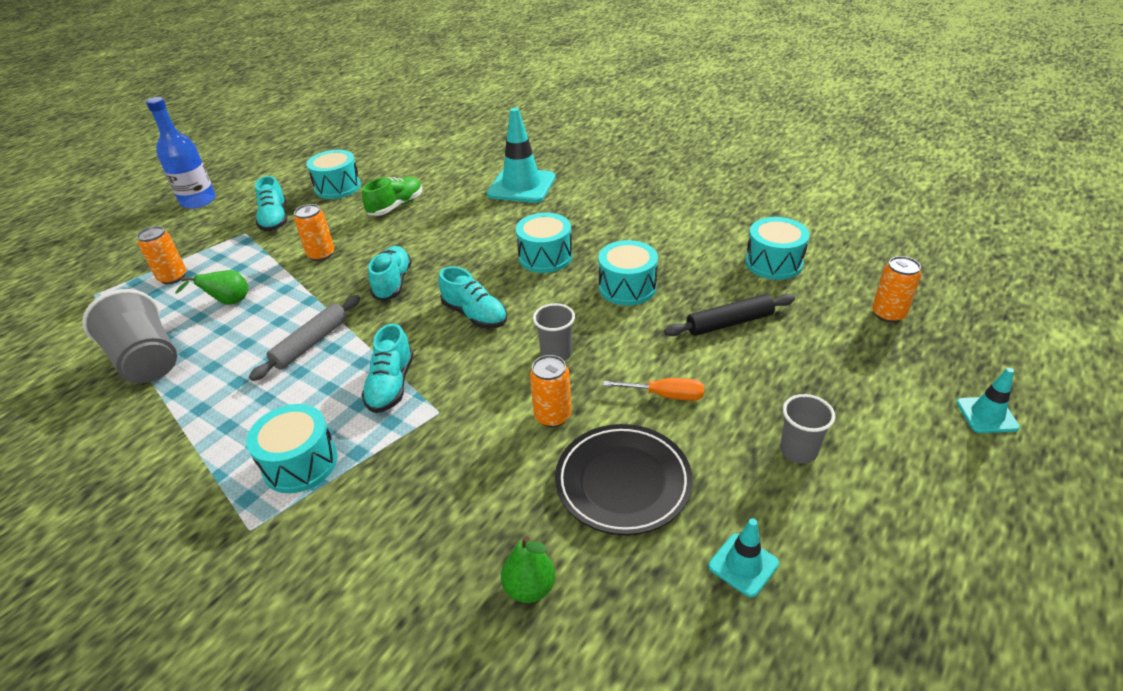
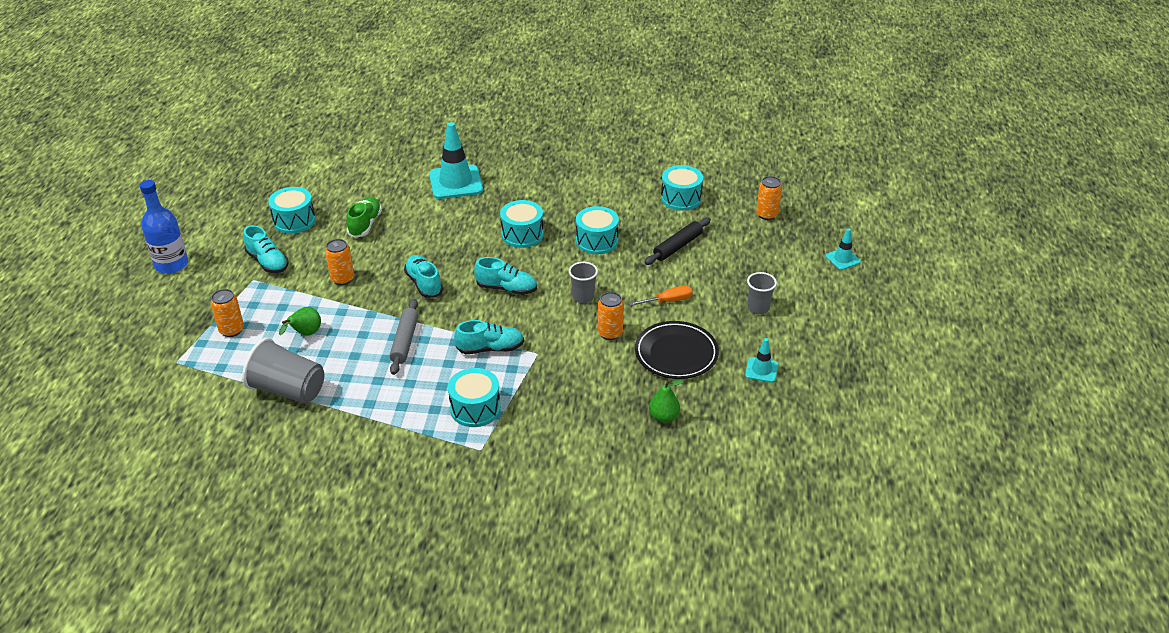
camera: 30 degrees left, 0 degrees up
(391, 385) = (490, 348): turquoise shoe -> turquoise shoe turned 75 degrees counterclockwise

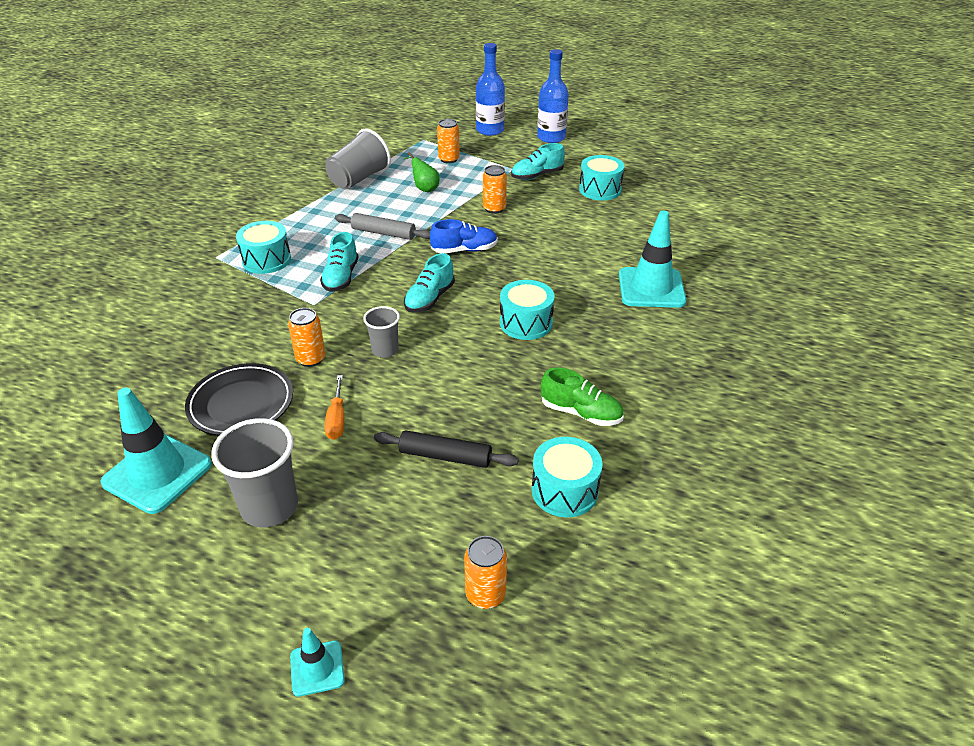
camera: 105 degrees right, 0 degrees up
(149, 313) = (490, 130): none -> blue bottle
(365, 224) = (581, 225): green shoe -> green shoe (581, 413)
(424, 284) = (464, 250): turquoise shoe -> blue shoe
(597, 241) = (489, 381): turquoise drum -> none
(664, 417) = (156, 372): green pear -> none
(677, 246) = (445, 456): black rolling pin -> black rolling pin turned 45 degrees counterclockwise
(758, 308) = (269, 507): grey cup -> grey cup, size x1.72
(761, 370) = (157, 473): turquoise traffic cone -> turquoise traffic cone, size x1.98

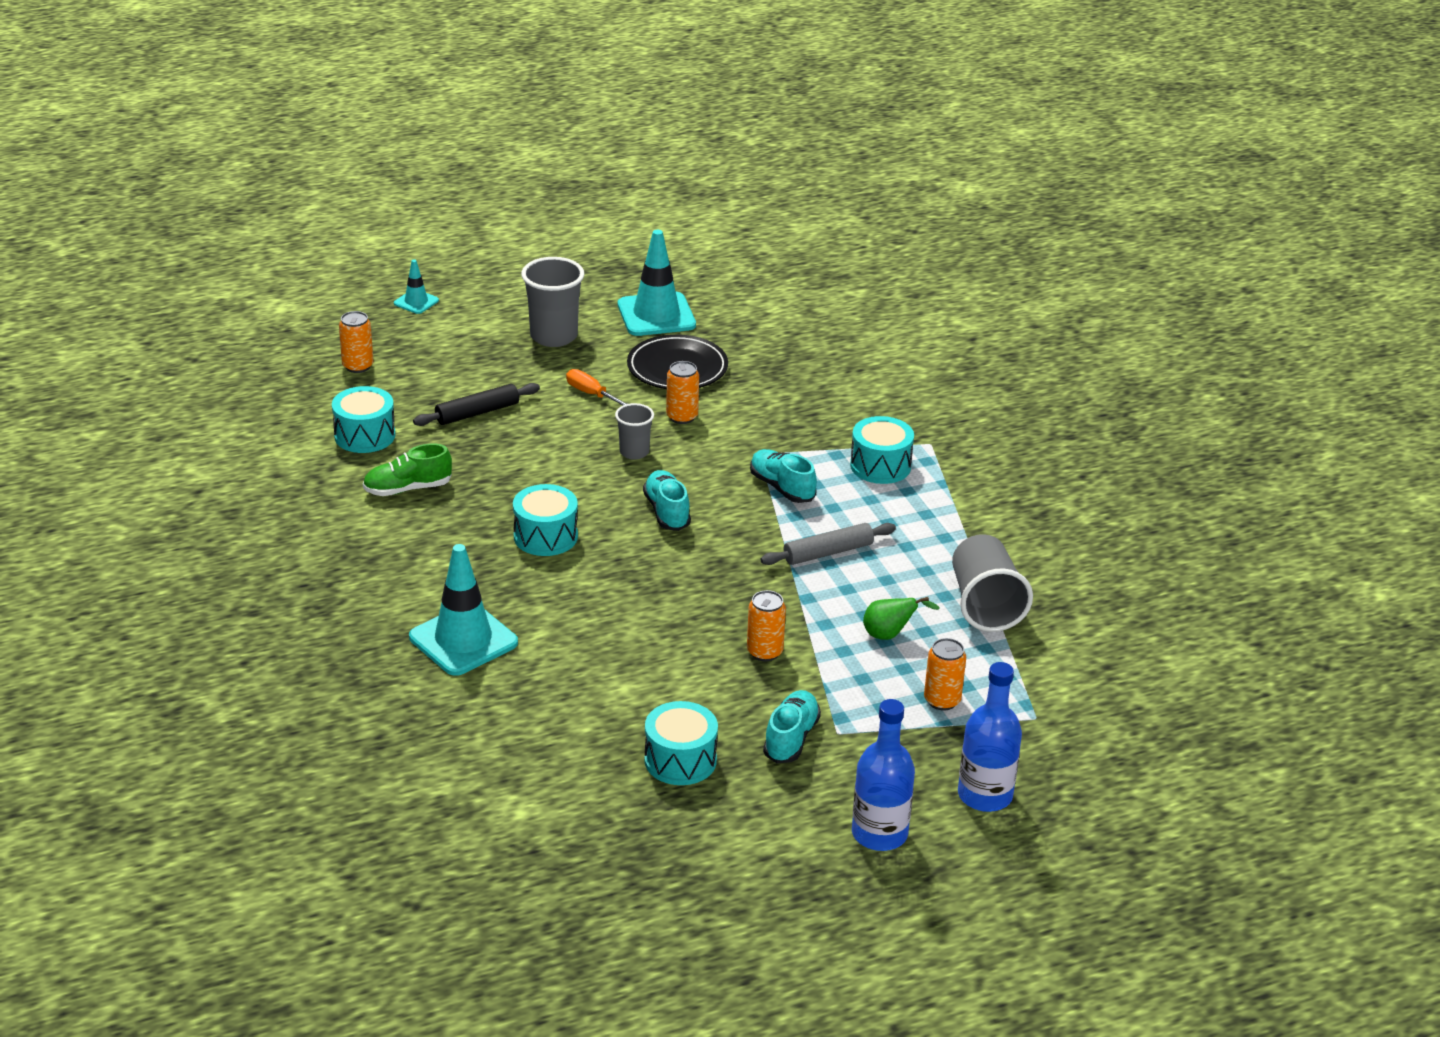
camera: 135 degrees right, 5 degrees down
(464, 250) = (714, 579): blue shoe -> none

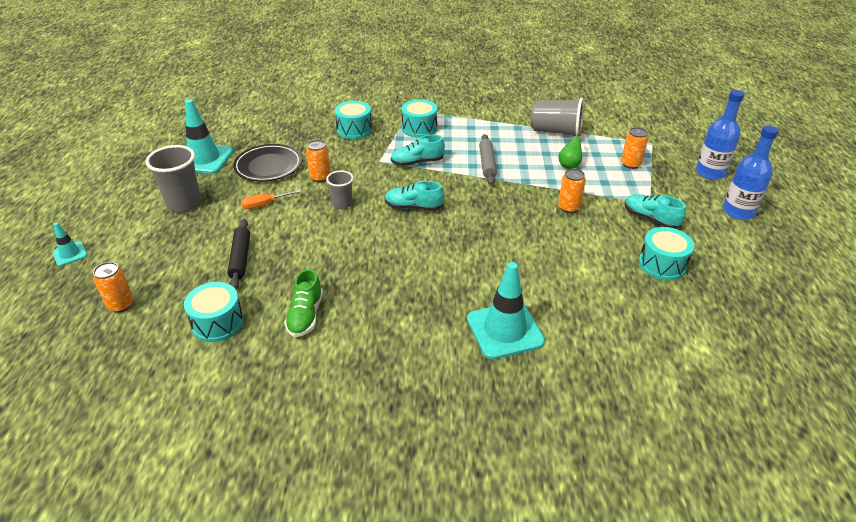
camera: 65 degrees left, 5 degrees up
(545, 536) = (407, 262): turquoise drum -> turquoise drum (354, 130)

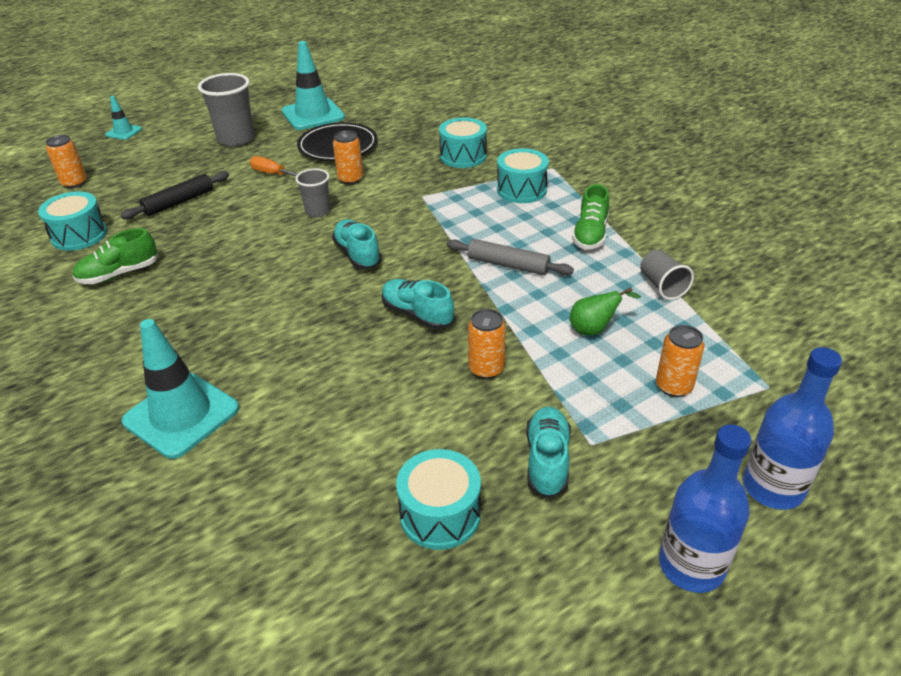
camera: 55 degrees right, 0 degrees up
(417, 162) = (449, 219): turquoise shoe -> turquoise shoe (417, 314)
(487, 164) = (508, 265): grey rolling pin -> grey rolling pin turned 60 degrees clockwise
(490, 129) = (590, 234): none -> green shoe
(556, 132) = (662, 286): grey cup -> grey cup, size x0.58

